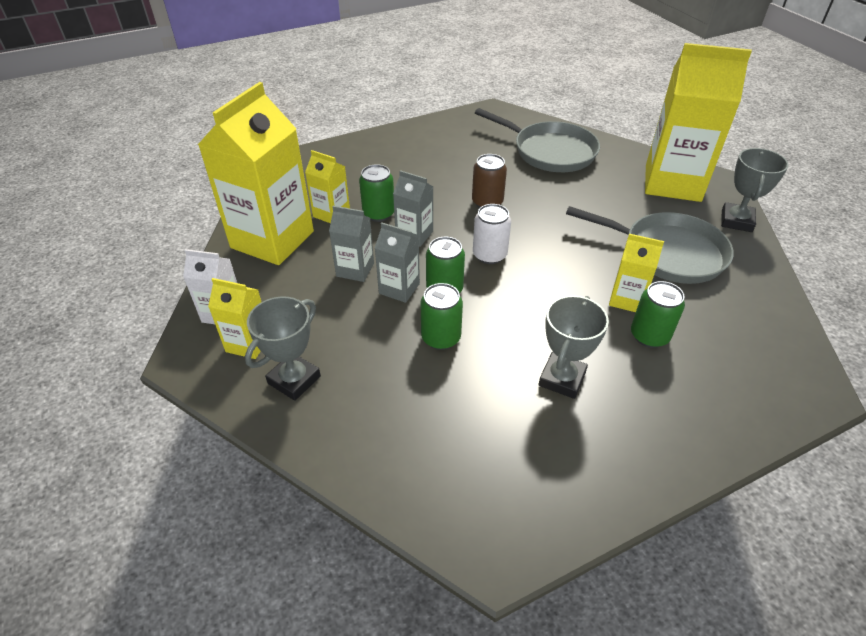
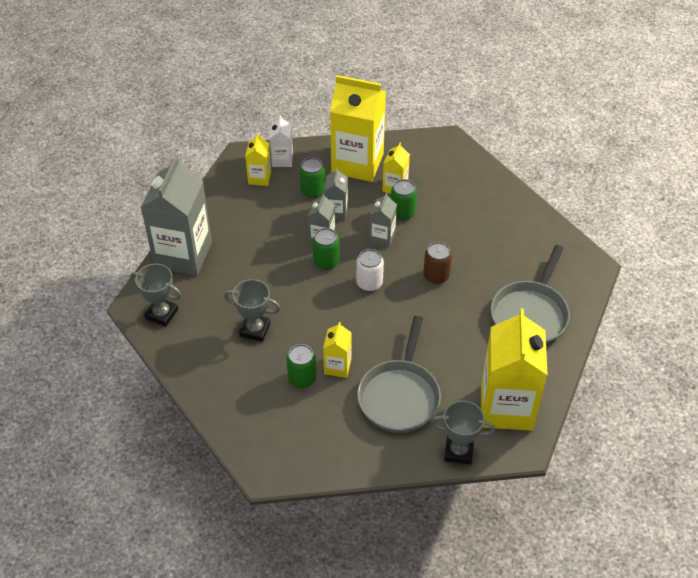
camera: 80 degrees right, 5 degrees up
(294, 380) = (235, 204): grey trophy -> grey trophy (162, 314)
(386, 465) = (183, 255): none -> grey carton
(441, 338) = (280, 266): green can -> green can (312, 191)

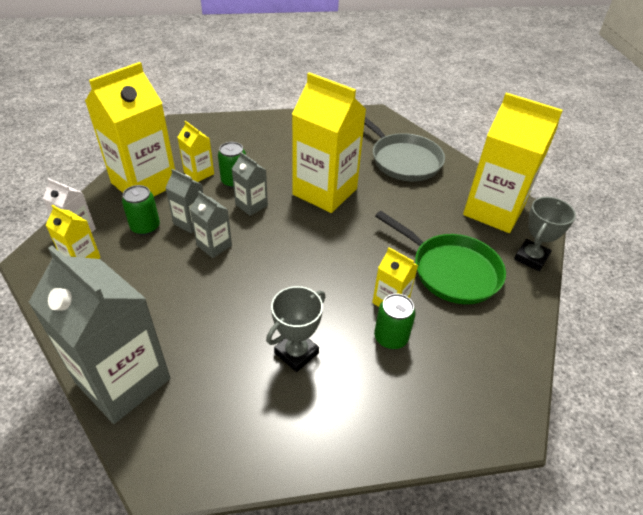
camera: 65 degrees left, 5 degrees down
(162, 314) = (200, 447): grey trophy -> none
(326, 262) = (248, 255): green can -> none
(369, 283) = (300, 236): white can -> none
(399, 396) = (451, 271): grey pan -> green pan
(436, 276) = (325, 191): brown can -> yellow carton

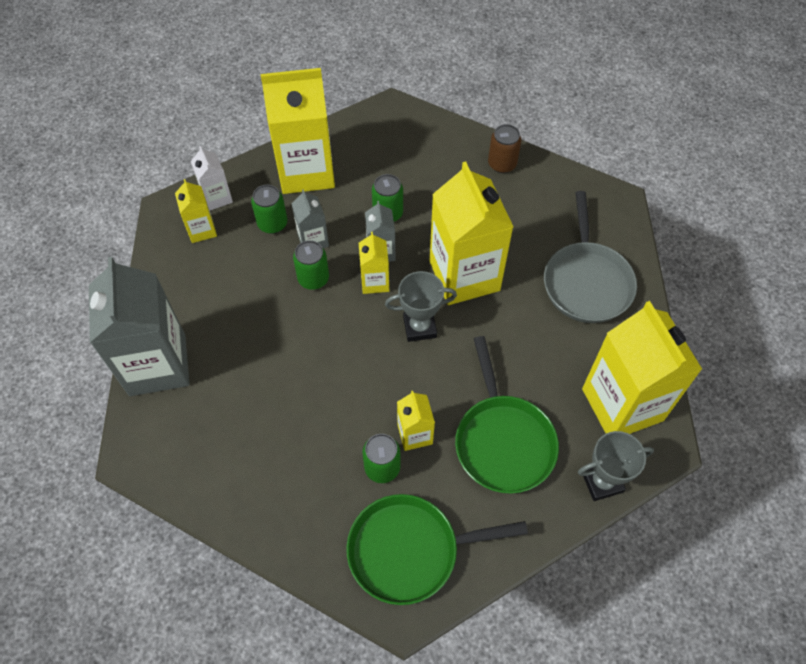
camera: 40 degrees right, 15 degrees up
(199, 173) = (363, 184): yellow carton -> yellow carton (375, 281)
(214, 245) = (313, 278): grey carton -> green can
(287, 124) = (502, 164): none -> brown can
(296, 353) = (295, 428): grey trophy -> grey trophy (419, 327)
(468, 380) = (409, 550): none -> green pan

